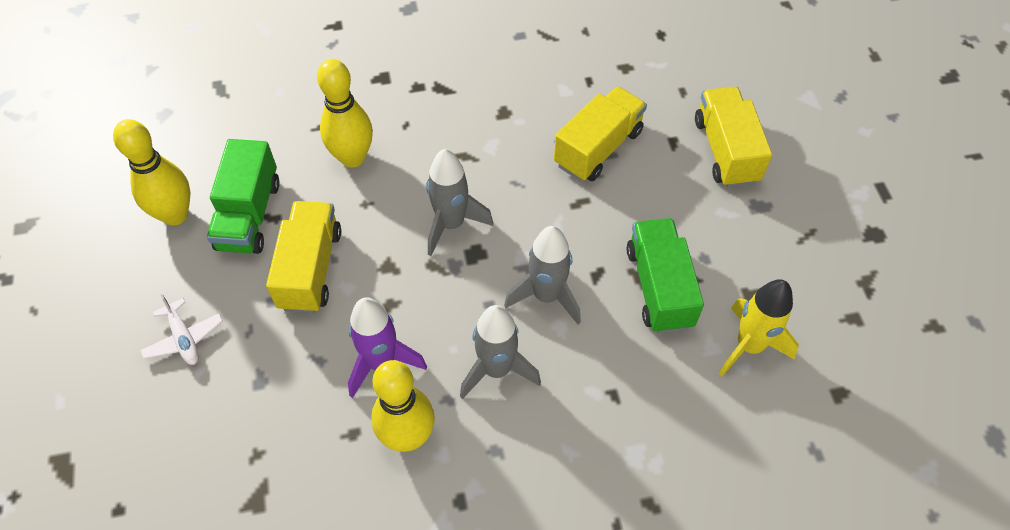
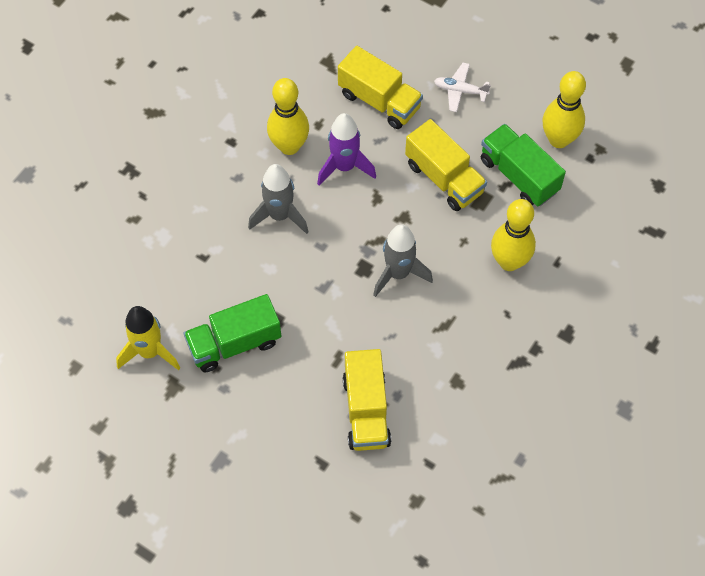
camera: 135 degrees right, 5 degrees up
(546, 296) = (295, 279): grey rocket -> none
(659, 287) = (234, 343): green truck -> green truck turned 120 degrees clockwise
(726, 151) = (279, 488): yellow truck -> yellow truck (379, 101)

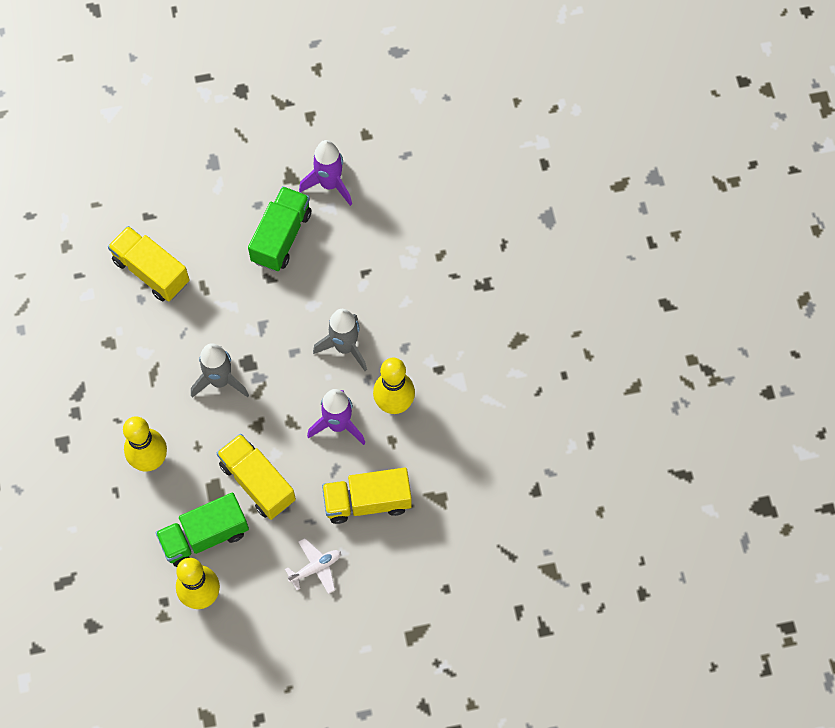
camera: 135 degrees right, 5 degrees up
(150, 352) = (329, 184): yellow rocket -> purple rocket
(444, 178) = (257, 482): yellow truck -> yellow truck turned 45 degrees clockwise
(519, 175) = (204, 536): green truck -> green truck turned 150 degrees clockwise

